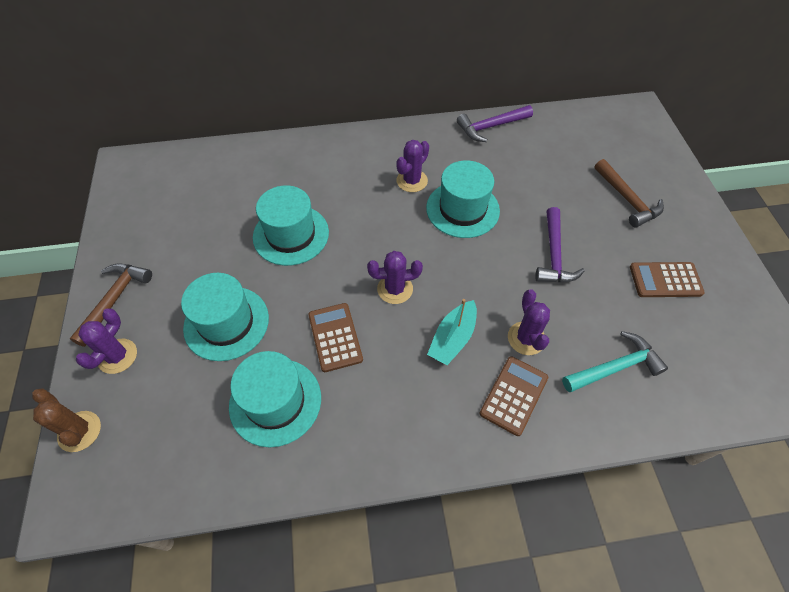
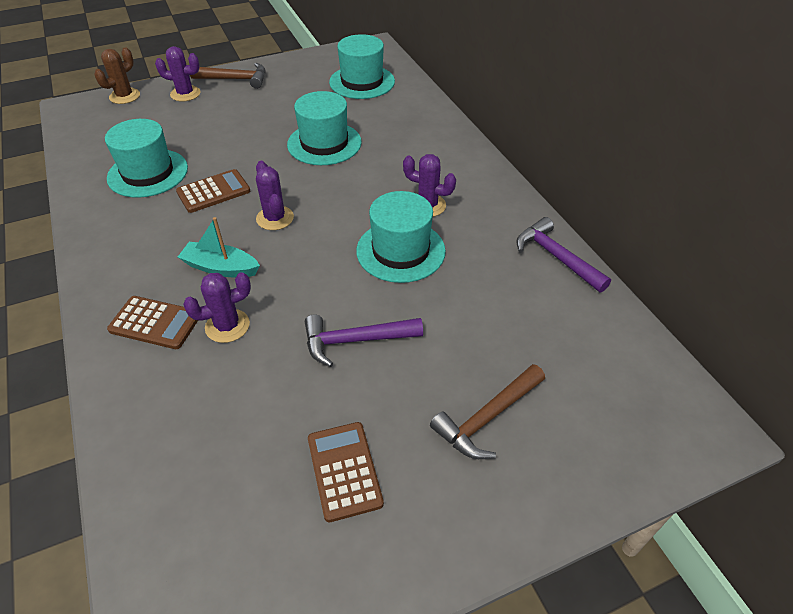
camera: 75 degrees right, 10 degrees down
(226, 323) = (221, 132): turquoise hat -> turquoise hat (362, 82)
(615, 367) = (195, 413): turquoise hammer -> none

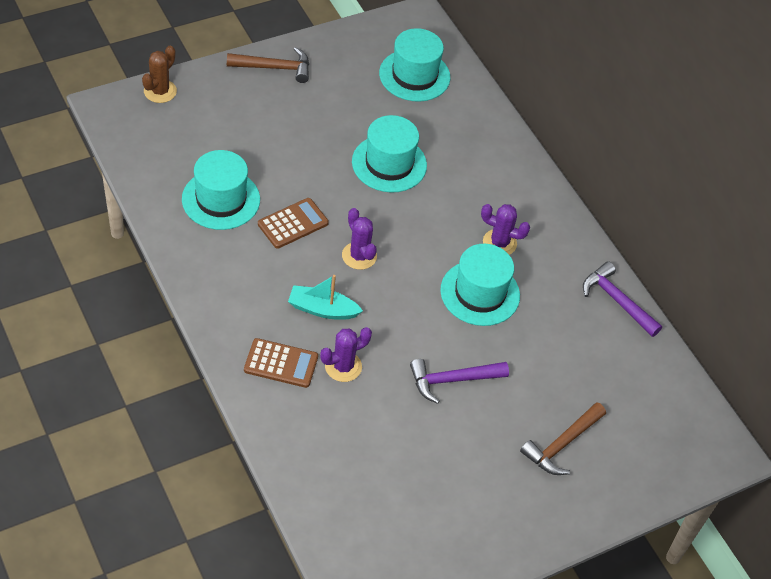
camera: 10 degrees left, 5 degrees up
(185, 94) = (226, 89): purple cactus -> none
(344, 470) = (459, 484): brown calculator -> none

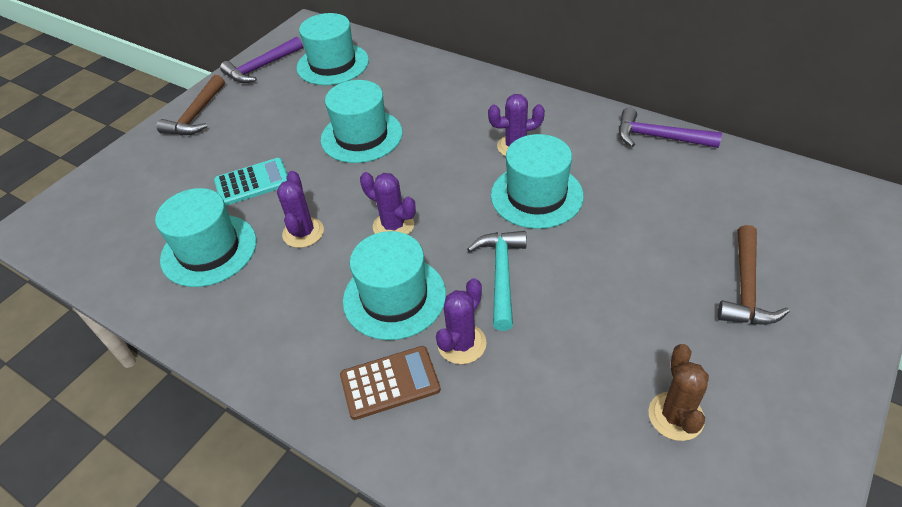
camera: 20 degrees left, 5 degrees down
(160, 91) = (84, 187): brown cactus -> brown cactus (675, 416)
(275, 68) = (196, 115): brown hammer -> brown hammer turned 135 degrees clockwise
(282, 159) = (252, 182): none -> turquoise calculator
(293, 224) = (303, 233): brown calculator -> purple cactus
(322, 309) = (394, 297): turquoise boat -> turquoise hat
(405, 337) = (501, 275): none -> turquoise hammer
(452, 380) = (584, 290): purple hammer -> purple hammer (261, 67)

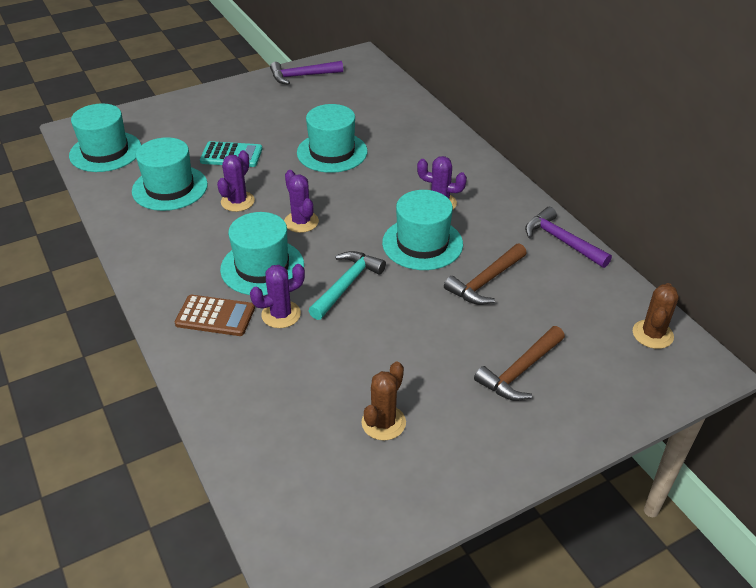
camera: 25 degrees right, 5 degrees down
(196, 115) = (230, 95): brown hammer -> brown hammer (485, 282)
(332, 64) = (355, 92): turquoise hat -> turquoise hat (105, 152)
(816, 194) = (652, 334): none -> brown cactus

